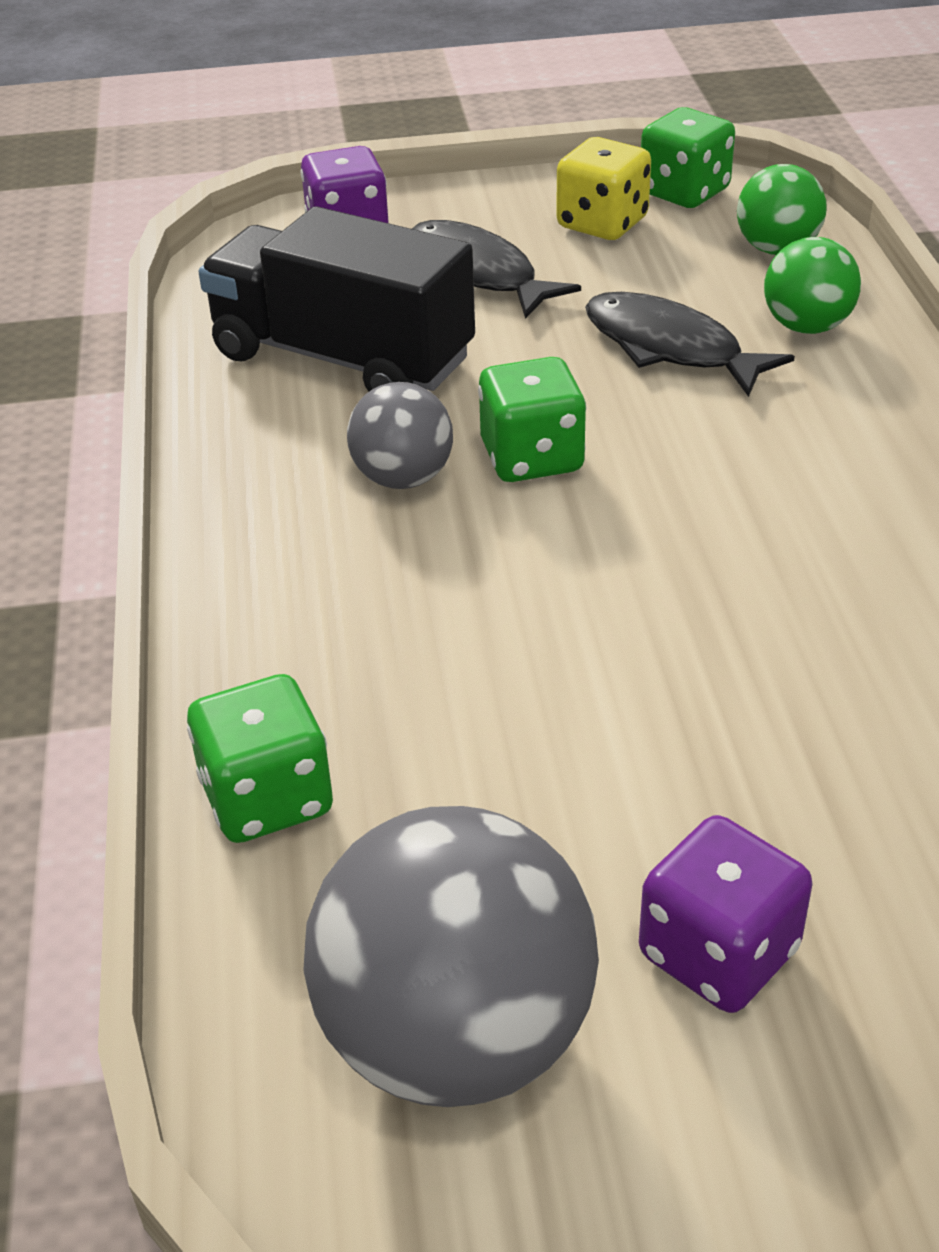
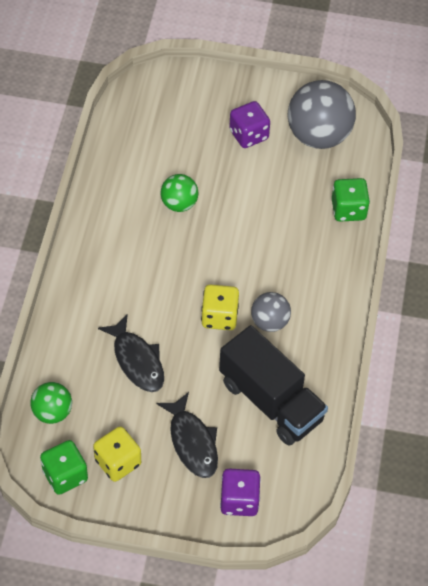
camera: 165 degrees left, 15 degrees up
(532, 458) = (219, 317): green dice -> yellow dice
(806, 326) = (75, 355): green ball -> green ball (179, 204)

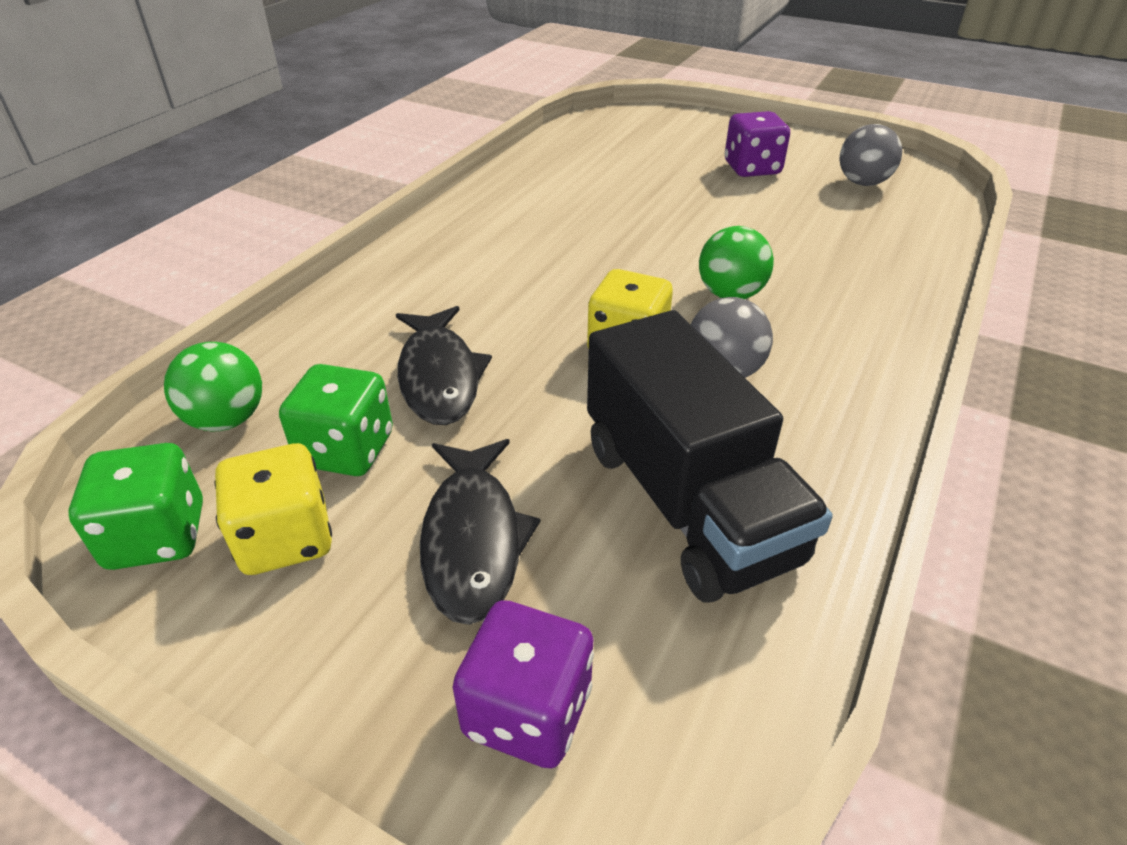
camera: 20 degrees right, 15 degrees down
(179, 204) = (617, 212): green ball -> green ball (730, 294)
(318, 136) = (862, 183): grey ball -> grey ball, size x0.54
(348, 210) = (906, 259): green dice -> green dice (346, 450)

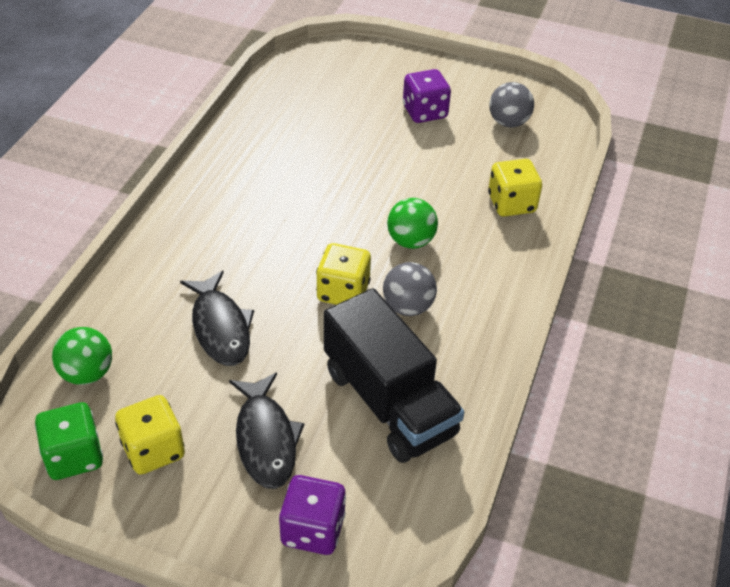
camera: 10 degrees left, 5 degrees up
(346, 450) = (173, 388): green dice -> none
(874, 262) = (511, 204): none -> yellow dice

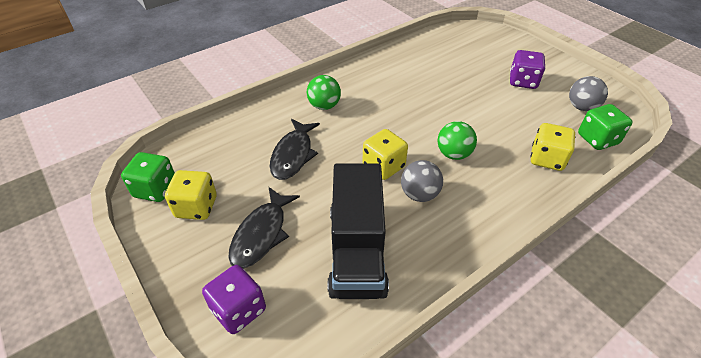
camera: 35 degrees right, 0 degrees up
(87, 373) = (203, 148): green ball -> green ball (324, 106)
(547, 157) = (597, 139): none -> green dice

